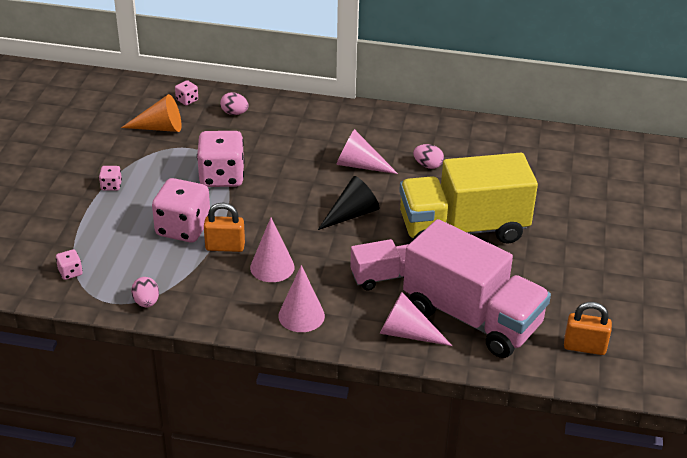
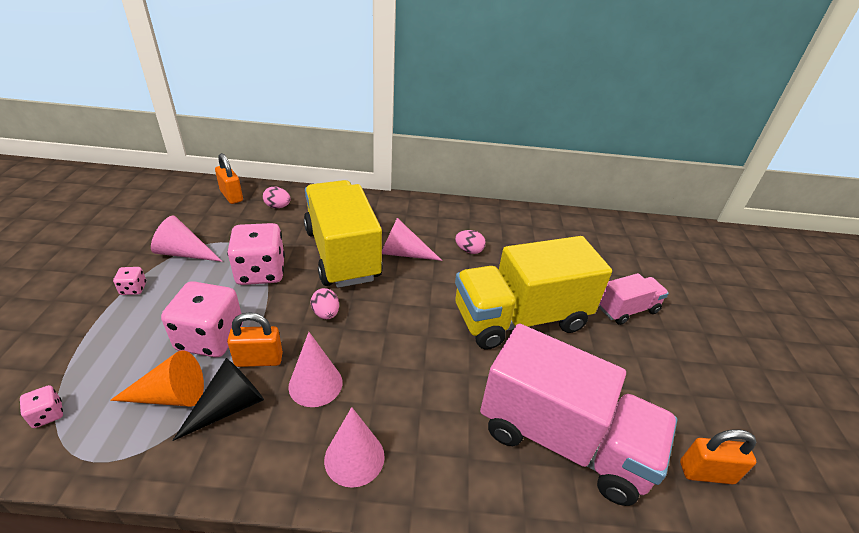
camera: 10 degrees left, 0 degrees up
(146, 302) = (144, 456): pink egg -> pink egg (326, 313)
(159, 128) = (200, 223): orange cone -> orange cone (170, 395)
(187, 100) = (231, 196): pink dice -> orange padlock
(298, 163) = (342, 254): none -> yellow truck
(352, 214) = (402, 308): black cone -> black cone (229, 407)
(384, 277) = (449, 387): pink truck -> pink truck (627, 309)
(407, 333) = (492, 473): pink cone -> pink cone (184, 253)

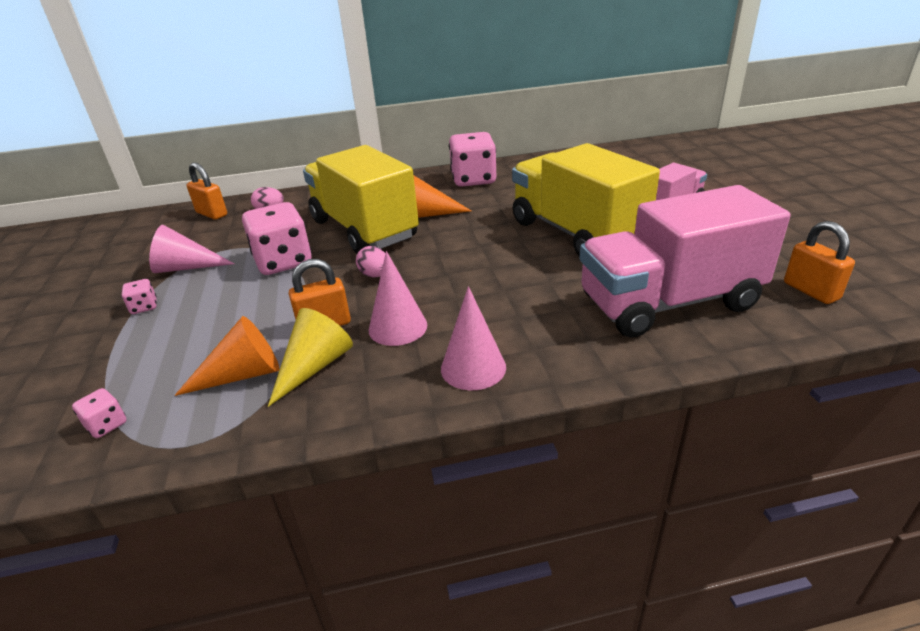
camera: 10 degrees left, 5 degrees down
(210, 338) = (259, 322): pink dice -> pink dice (473, 180)
(229, 407) = (314, 366): black cone -> yellow cone
(403, 253) = (428, 214): pink cone -> orange cone
(469, 250) = (494, 198): pink egg -> none
(520, 318) = (576, 233): yellow truck -> yellow truck turned 90 degrees clockwise
(563, 439) = (669, 303): pink truck -> pink truck turned 150 degrees clockwise
(706, 473) = (811, 291): orange padlock -> orange padlock turned 75 degrees clockwise

